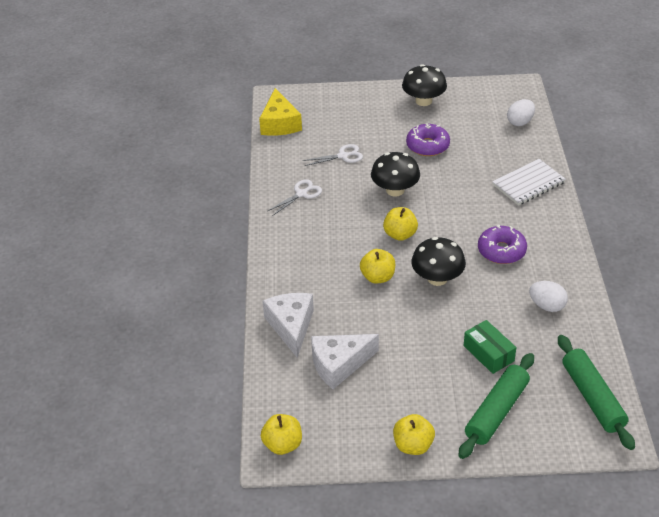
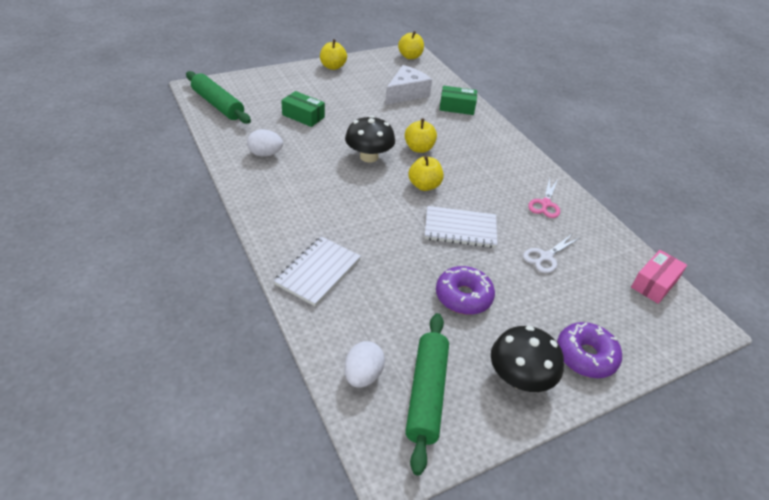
camera: 150 degrees right, 0 degrees up
(279, 123) = (654, 283): yellow cheese -> pink box
(291, 326) = (457, 107): white cheese -> green box
(301, 194) = (545, 204): white scissors -> pink scissors
(395, 190) = (460, 229): black mushroom -> white notebook
(497, 412) = (285, 88): green rolling pin -> green rolling pin (426, 394)
(501, 251) = (321, 190): purple donut -> purple donut (585, 356)

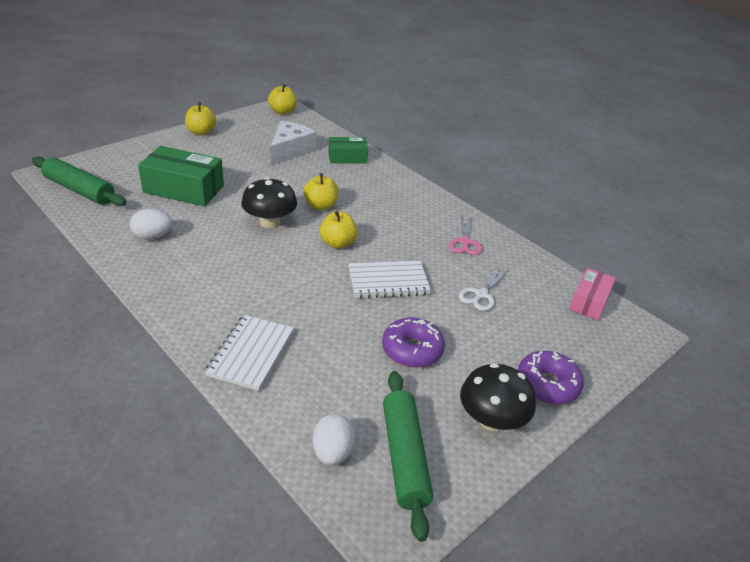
camera: 15 degrees left, 5 degrees down
(303, 116) = (184, 189): green box -> green box, size x1.64

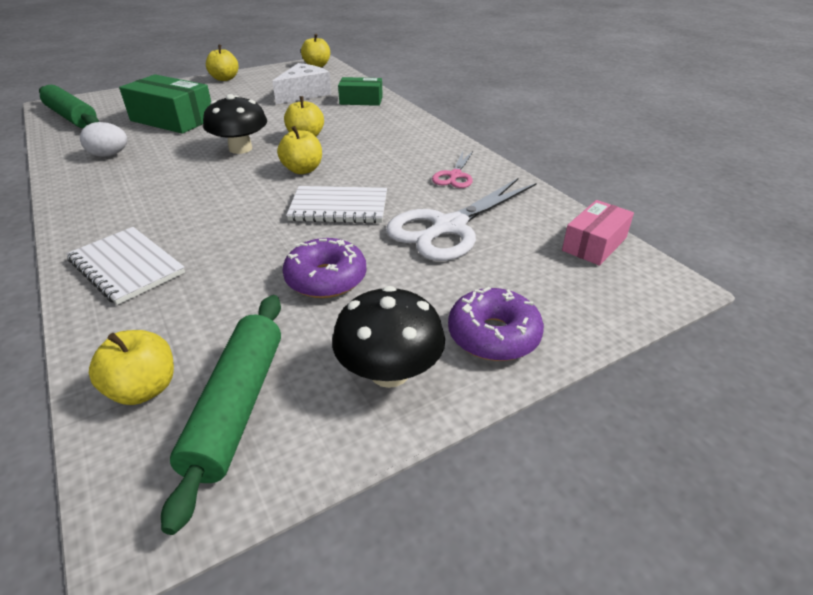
camera: 15 degrees right, 0 degrees up
(251, 353) = (127, 267): white notebook -> white notebook turned 75 degrees counterclockwise
(332, 452) = (144, 389): white egg -> yellow apple
(481, 295) = (448, 227): white scissors -> white scissors, size x1.94

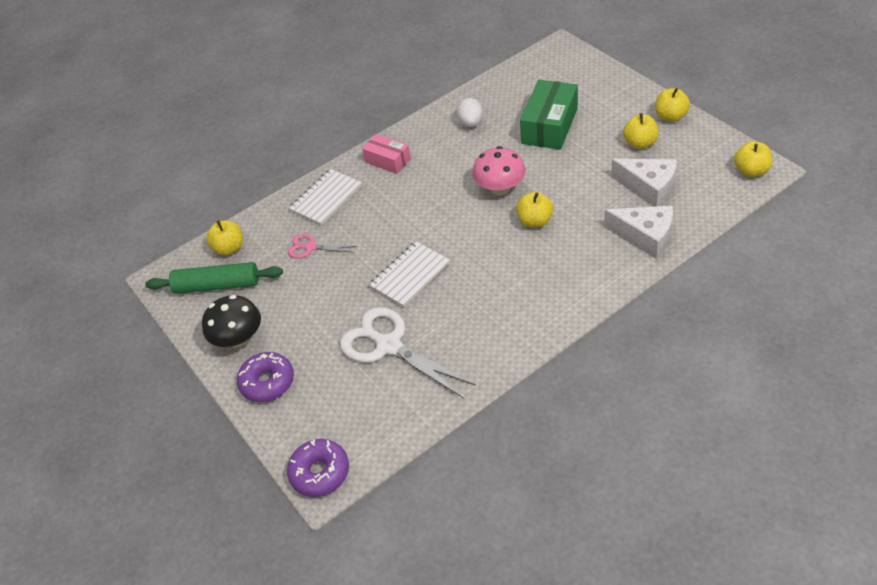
camera: 90 degrees right, 10 degrees up
(72, 117) = (537, 69): green rolling pin -> none
(240, 149) = (500, 188): black mushroom -> pink mushroom
(303, 170) = (468, 238): yellow apple -> yellow apple (640, 143)
(326, 279) = (319, 291): purple donut -> purple donut (320, 472)
(339, 207) = (410, 275): white notebook -> white notebook turned 45 degrees clockwise
(361, 100) = (645, 236): green box -> white cheese
(455, 176) = (477, 339): pink scissors -> pink scissors (310, 247)
(594, 244) = (374, 441): pink box -> pink box (387, 160)

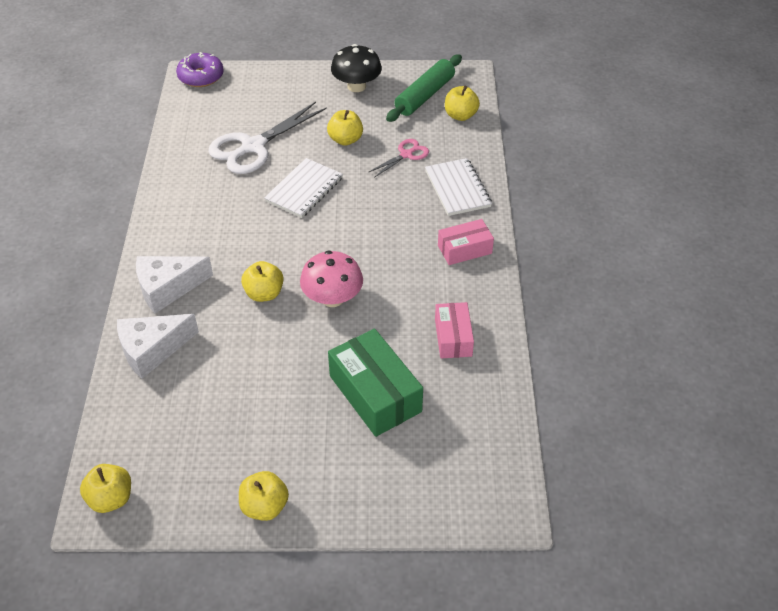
camera: 120 degrees right, 0 degrees up
(267, 382) = (299, 84): purple donut -> none
(389, 346) = (253, 146): white scissors -> white scissors turned 150 degrees clockwise
(410, 275) = (304, 190): white notebook -> white notebook turned 45 degrees clockwise
(471, 123) = (453, 337): white egg -> pink box
(640, 143) = (260, 444): yellow apple -> yellow apple (345, 140)
(649, 187) = (198, 400): white cheese -> white cheese (167, 288)

